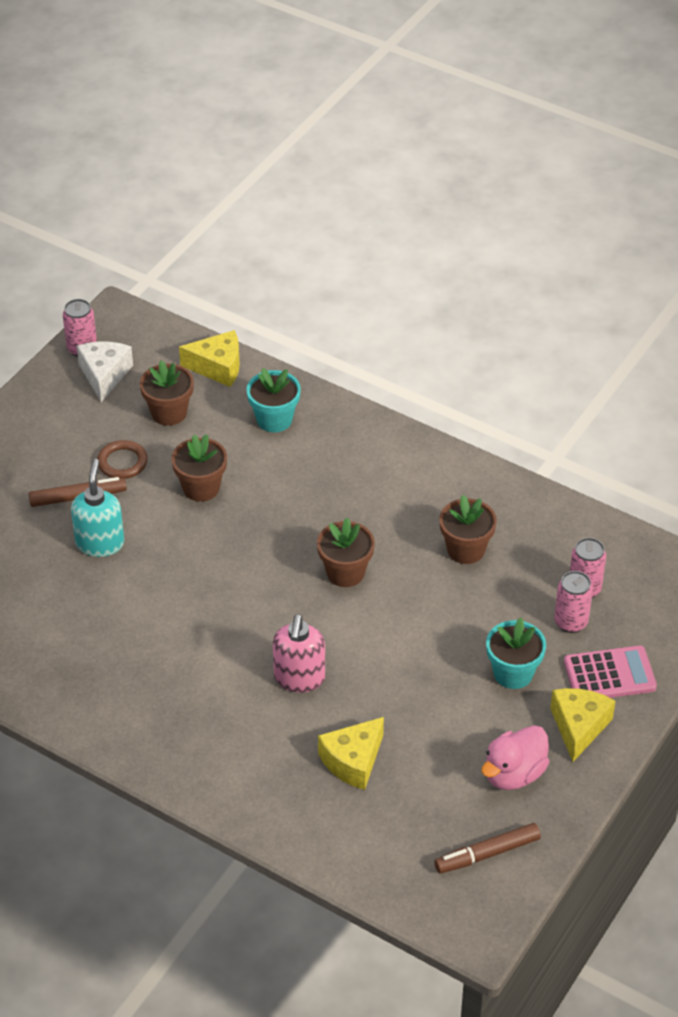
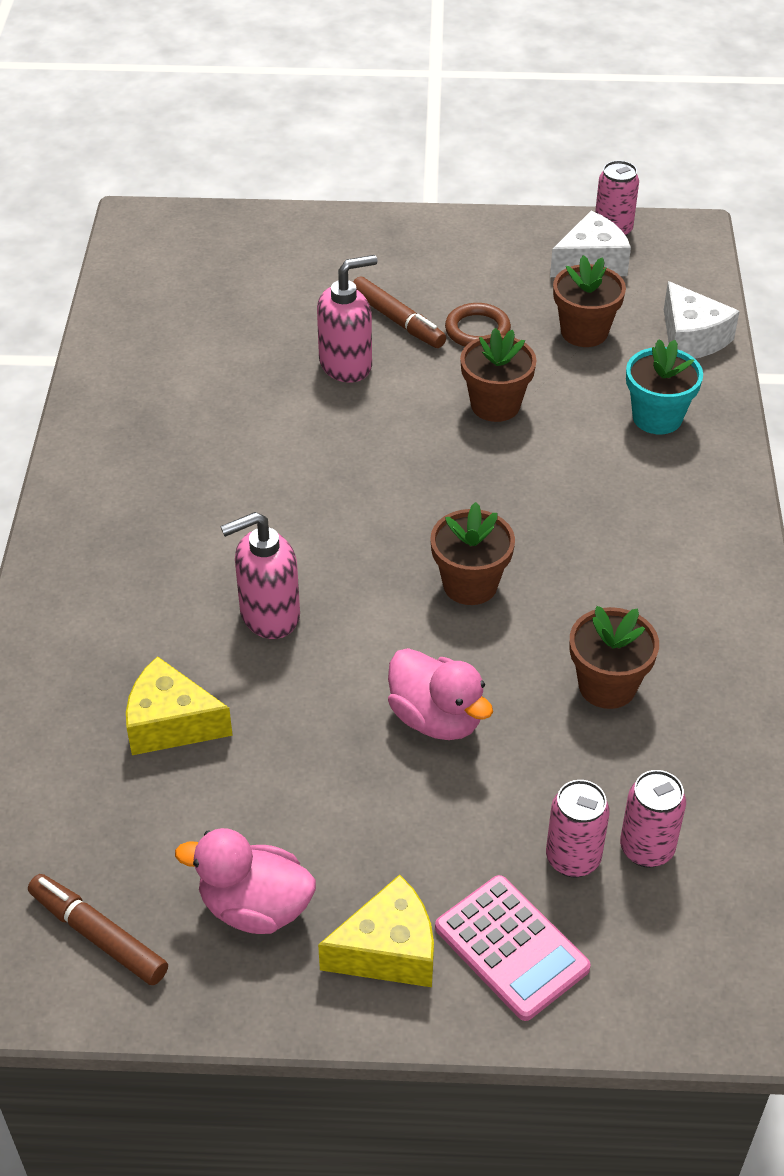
camera: 60 degrees right, 0 degrees up
(100, 543) = (346, 365): turquoise soap dispenser -> pink soap dispenser
(218, 367) = (691, 338): yellow cheese -> white cheese
(436, 635) = (436, 718): none -> pink duck
(513, 673) = (432, 830): turquoise flower pot -> none

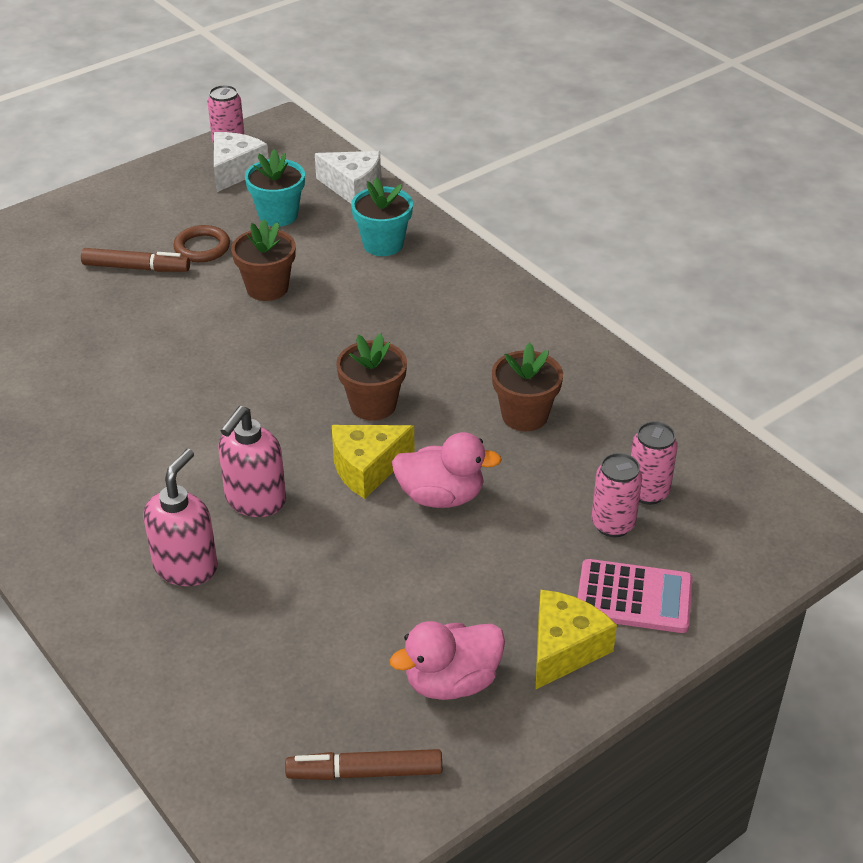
camera: 40 degrees left, 5 degrees down
(170, 723) = (262, 609): yellow cheese -> yellow cheese (367, 468)
(346, 365) = (129, 314): pink soap dispenser -> pink soap dispenser (186, 566)
(584, 332) = (278, 215): brown flower pot -> turquoise flower pot

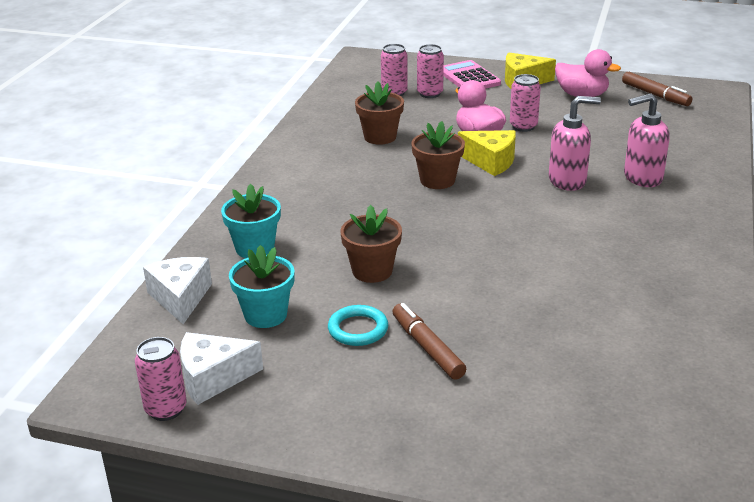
camera: 125 degrees left, 10 degrees down
(202, 247) = (358, 329): brown ring -> turquoise ring
(422, 552) = (523, 126): none -> pink can

